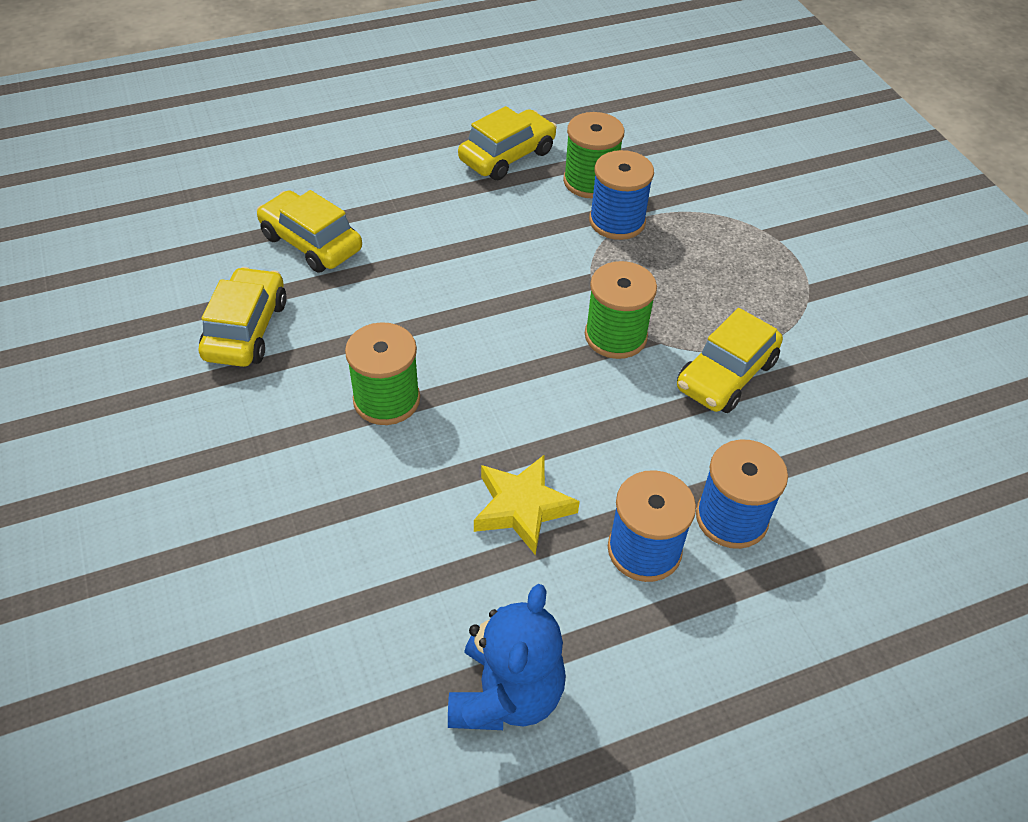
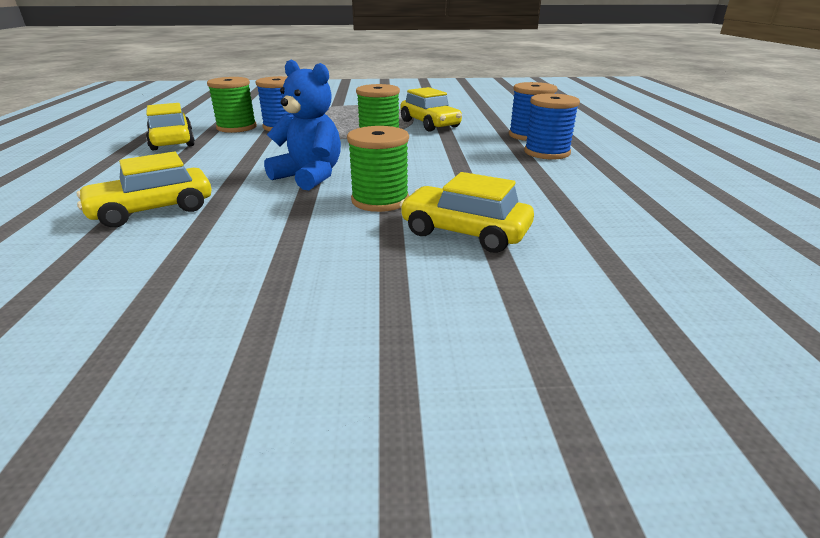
camera: 70 degrees left, 20 degrees down
(246, 329) = (230, 249): yellow car -> yellow car (464, 232)
(506, 694) = (656, 194): blue teddy bear -> blue teddy bear (309, 177)
(522, 508) = (507, 173): yellow star -> none

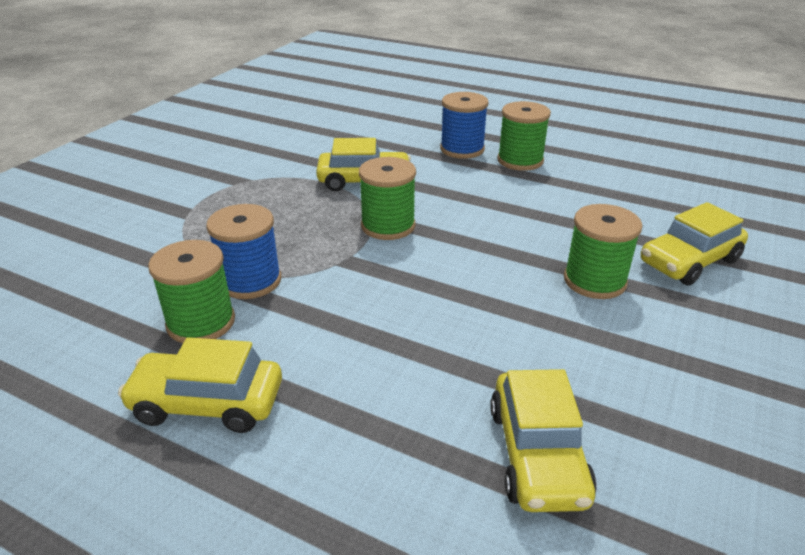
camera: 60 degrees left, 5 degrees up
(309, 177) = (493, 306): blue teddy bear -> none
(547, 152) = (520, 160): blue spool -> green spool

